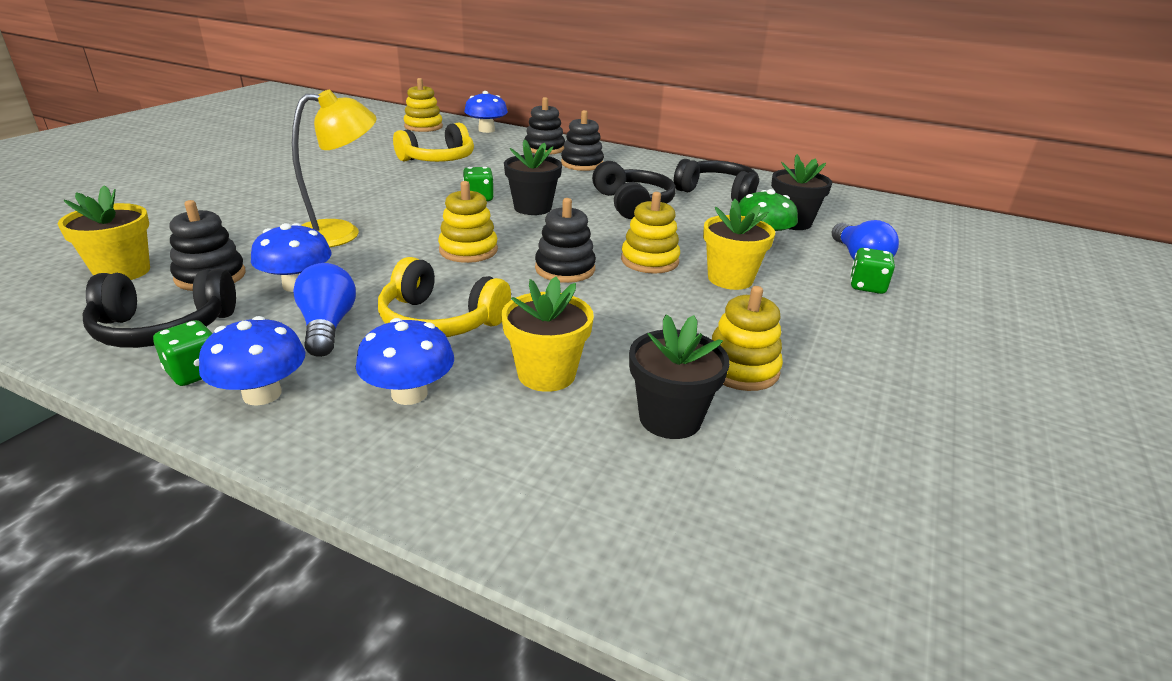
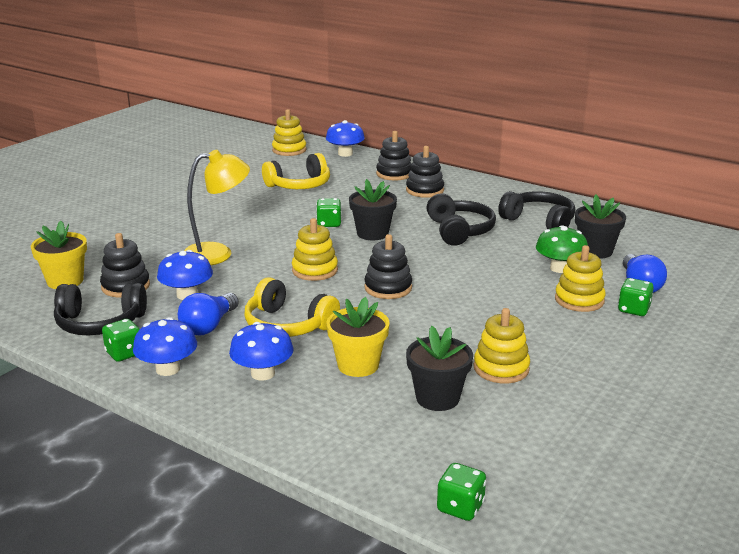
camera: 10 degrees right, 5 degrees down
(327, 326) = (209, 326): blue light bulb -> blue light bulb turned 150 degrees counterclockwise
(649, 261) = (458, 283): yellow stacking toy -> yellow stacking toy (579, 300)
(730, 279) = (520, 300): yellow flower pot -> none
(766, 619) = (460, 507): none -> green dice

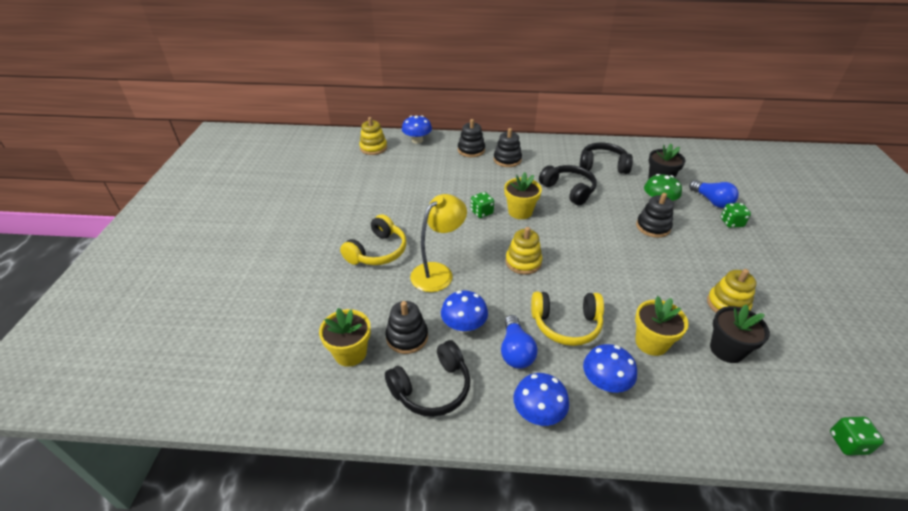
camera: 30 degrees left, 15 degrees up
(124, 353) = (488, 412): green dice -> none
(299, 185) = (419, 181): yellow headphones -> yellow headphones (378, 251)
(372, 233) = (520, 212): black flower pot -> yellow flower pot
(388, 288) = (586, 260): black stacking toy -> black stacking toy (653, 227)
(579, 300) = (698, 226): yellow stacking toy -> none

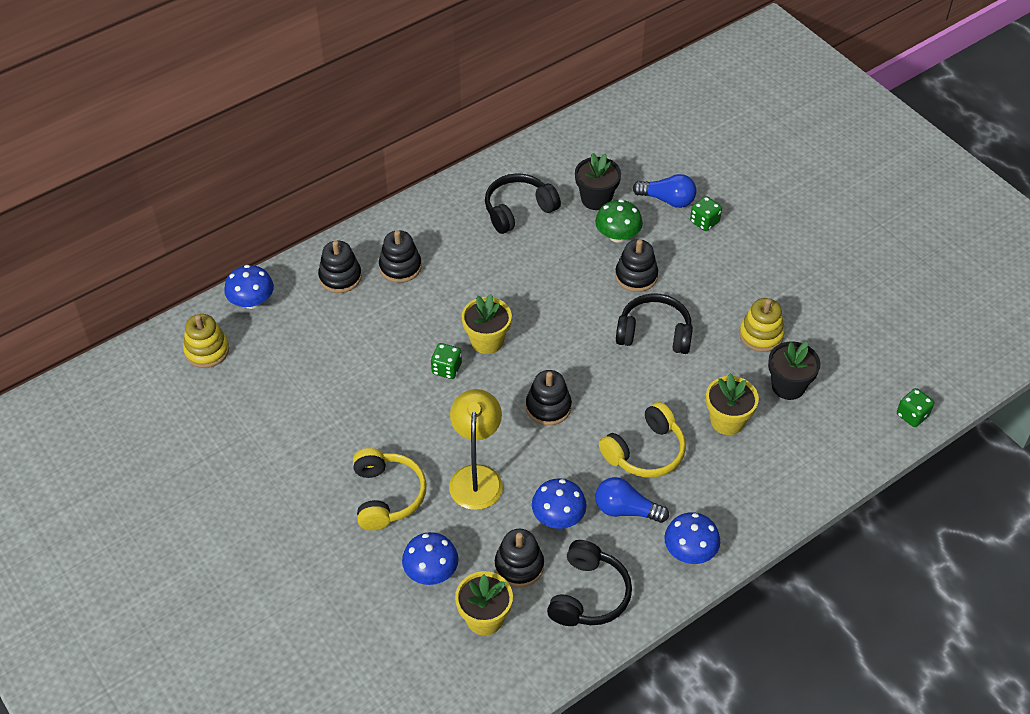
camera: 40 degrees left, 10 degrees up
(515, 351) = (626, 510): blue light bulb -> blue light bulb turned 150 degrees clockwise
(523, 262) = (548, 407): yellow stacking toy -> black stacking toy
(568, 190) = (512, 274): black headphones -> black headphones (654, 333)
(605, 382) = (719, 486): blue mushroom -> blue mushroom (431, 571)

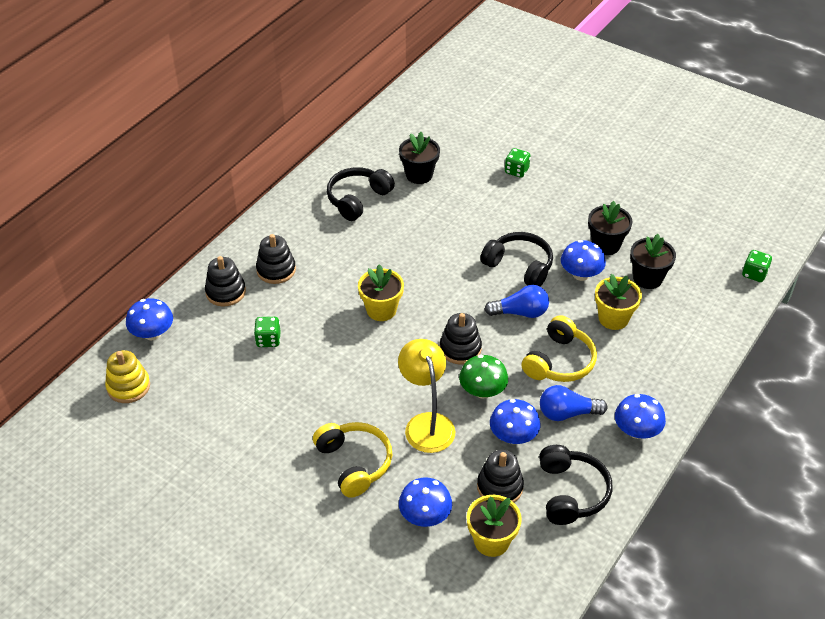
camera: 20 degrees left, 5 degrees down
(446, 369) = (357, 342): green dice -> green dice (268, 340)
(617, 235) = (451, 198): green mushroom -> green mushroom (482, 391)
(636, 276) = (482, 226): black stacking toy -> none
(654, 333) = (519, 266): black headphones -> black headphones turned 45 degrees clockwise
(667, 200) = (478, 161): blue light bulb -> blue light bulb (520, 312)
(716, 361) = (581, 274): none -> blue mushroom
(761, 335) = (606, 245): yellow stacking toy -> black flower pot

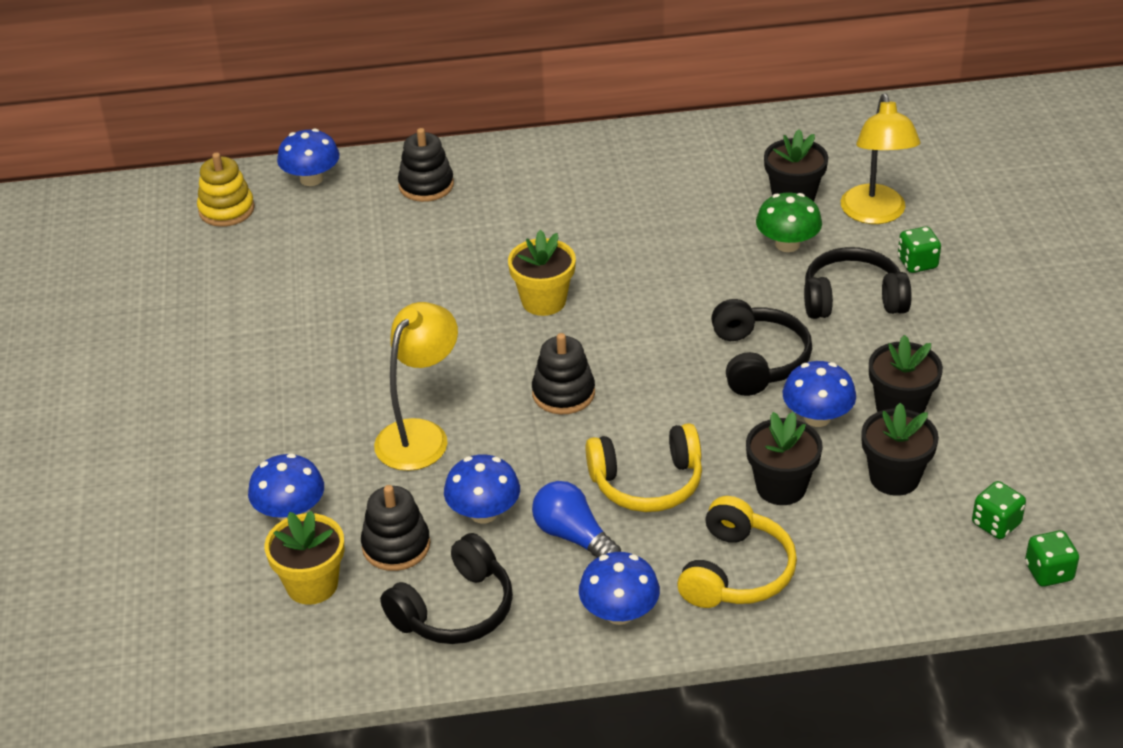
camera: 50 degrees right, 5 degrees down
(268, 340) = (398, 253): green dice -> green dice (996, 524)
(276, 270) = (501, 196): black stacking toy -> none
(354, 463) = (303, 416): yellow headphones -> yellow headphones (736, 572)
(357, 199) = (687, 181): black headphones -> black headphones (852, 299)
(466, 159) = (875, 214): none -> yellow lamp
(482, 391) = (521, 448): green mushroom -> green mushroom (787, 244)
(520, 312) = (683, 405): blue light bulb -> none
(613, 318) = (781, 487): yellow flower pot -> black flower pot

